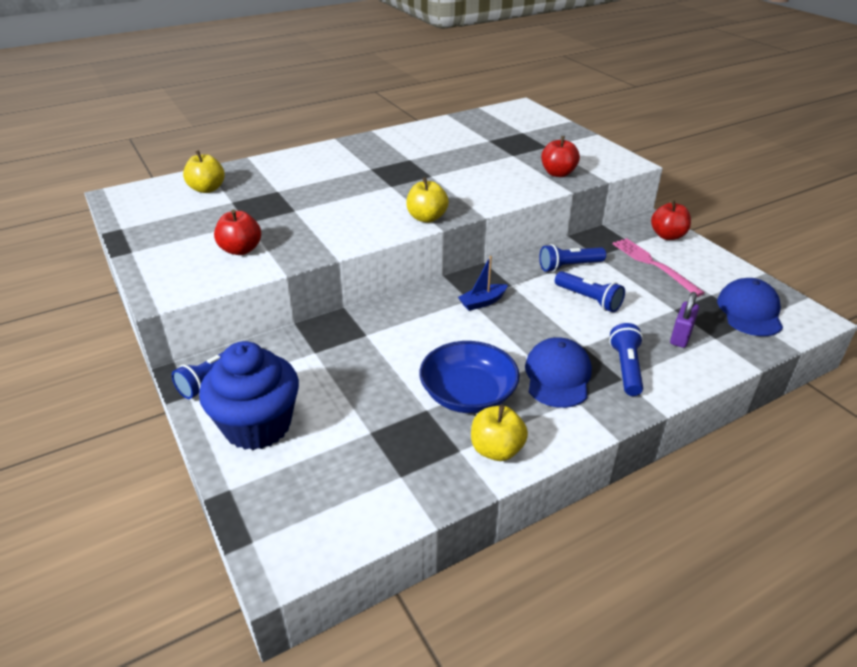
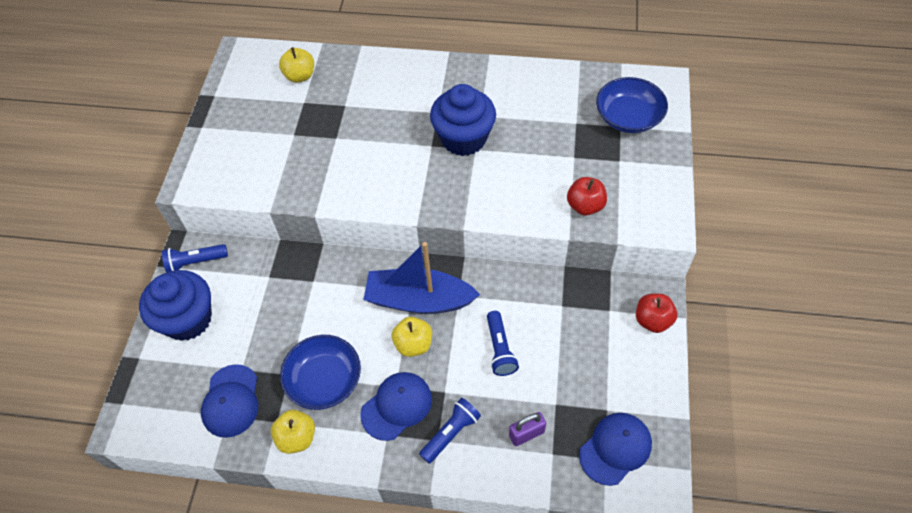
camera: 40 degrees right, 20 degrees up
(241, 250) = (264, 165): red apple -> none
(390, 462) = (231, 401): none -> blue cap
(413, 174) = (463, 138): none -> blue cupcake
(427, 218) = (419, 203): yellow apple -> yellow apple (413, 344)
(482, 302) = (419, 300): blue boat -> blue boat, size x2.27
(521, 127) = (628, 117): none -> blue bowl
(569, 266) = (524, 303): blue flashlight -> none
(653, 265) = (597, 346): pink fork -> none

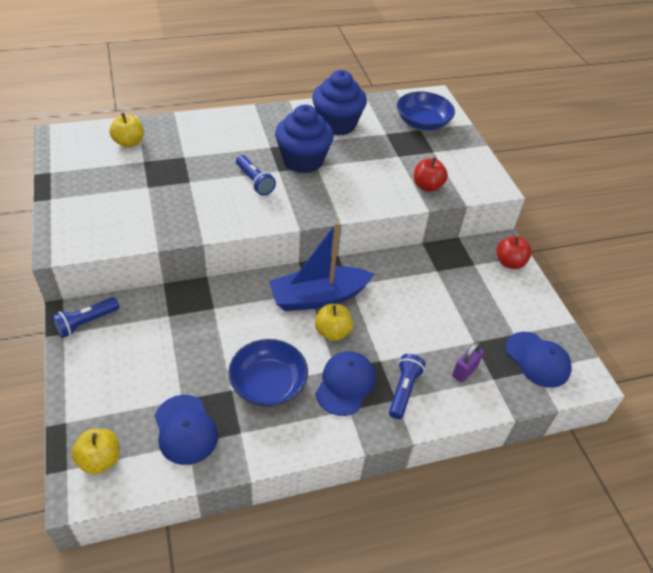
camera: 30 degrees left, 10 degrees down
(188, 319) = (103, 373): blue cupcake -> blue cupcake (337, 124)
(297, 437) = (268, 439): yellow apple -> yellow apple (100, 460)
(500, 349) = (407, 315): blue flashlight -> blue flashlight (255, 181)
(615, 448) = (537, 359): blue cap -> blue cap turned 120 degrees clockwise

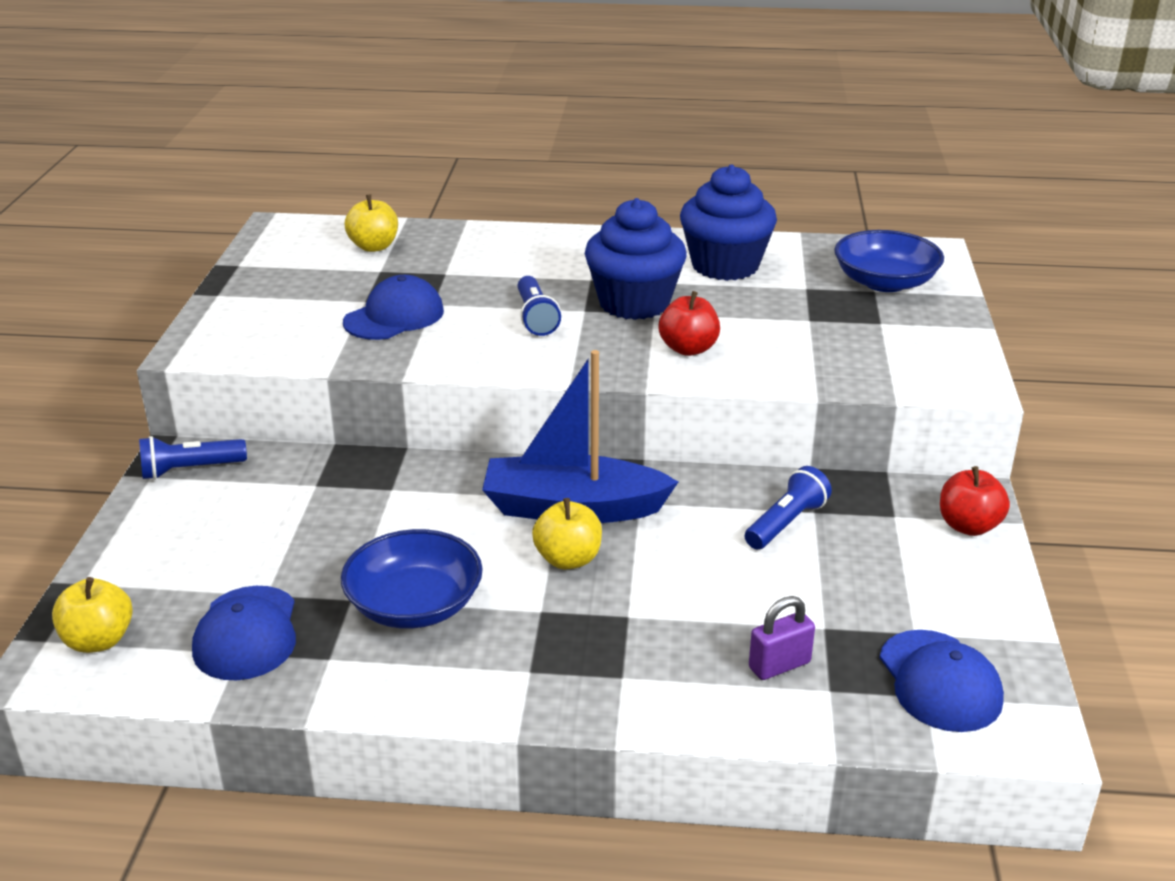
camera: 25 degrees right, 15 degrees down
(345, 384) = (545, 635): blue cap -> blue cap (394, 316)
(404, 390) = (645, 667): blue flashlight -> blue flashlight (786, 523)
(427, 186) = (836, 366): red apple -> red apple (688, 349)

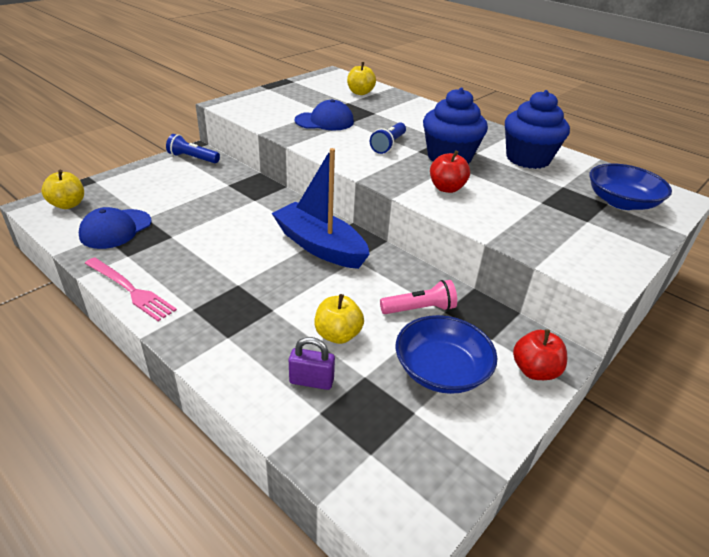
camera: 35 degrees right, 5 degrees up
(409, 696) = (130, 290): none -> pink fork
(414, 605) = (191, 252): blue bowl -> blue bowl (441, 370)
(568, 559) = (284, 268): yellow apple -> yellow apple (338, 335)
(786, 523) = (420, 309): blue flashlight -> pink flashlight
(939, 681) = (391, 451): blue cap -> none

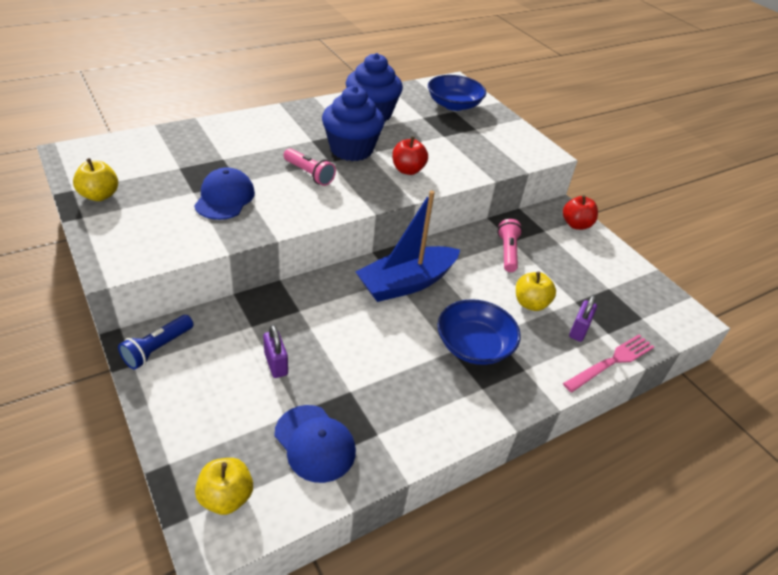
camera: 75 degrees left, 5 degrees up
(130, 290) = (442, 435): pink fork -> pink fork (611, 362)
(191, 200) = (276, 364): none -> purple padlock
(360, 93) = (156, 151): yellow apple -> yellow apple (100, 195)
(388, 145) = (309, 174): blue flashlight -> pink flashlight
(441, 370) = (573, 264): blue bowl -> blue bowl (474, 345)

